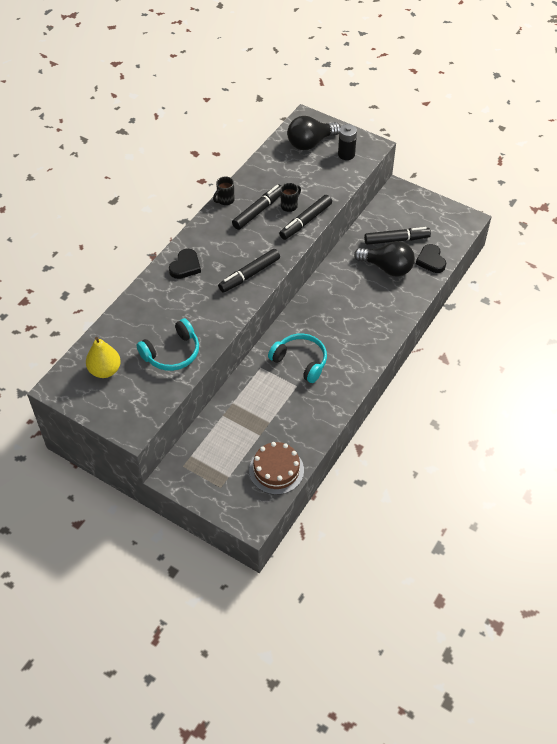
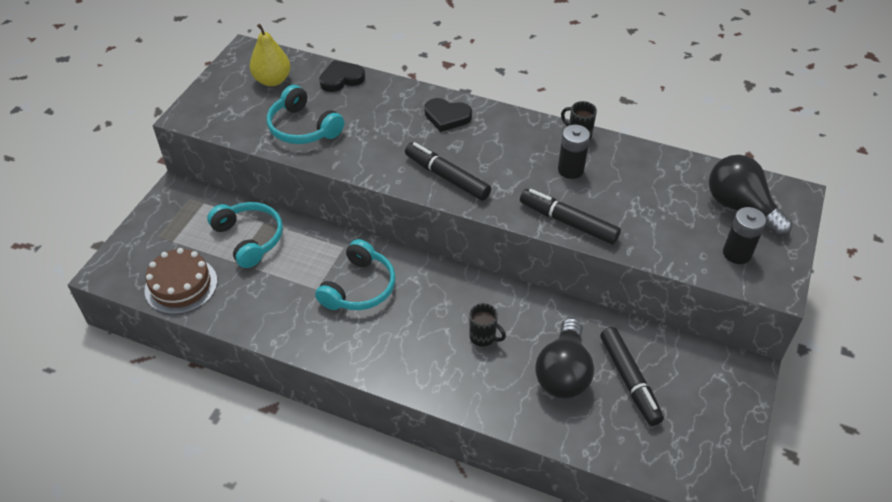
camera: 80 degrees right, 5 degrees down
(238, 425) = (249, 238): none -> turquoise headphones
(258, 211) = (570, 170): black marker -> black battery
(289, 206) = (594, 201): black mug -> black mug (483, 337)
(431, 260) = (600, 434): black heart -> black heart (341, 79)

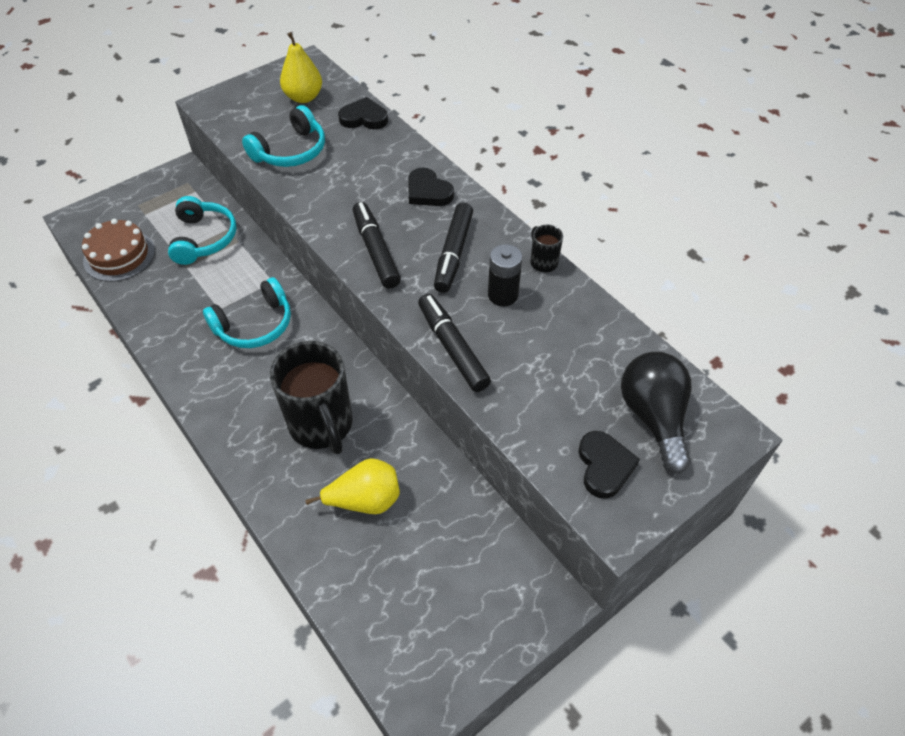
camera: 30 degrees right, 5 degrees up
(303, 128) = (291, 151): turquoise headphones -> turquoise headphones turned 120 degrees counterclockwise
(483, 337) = (322, 426): black mug -> black mug, size x2.25
(563, 373) = (365, 500): black light bulb -> yellow pear
(629, 380) = (423, 542): black marker -> black marker (453, 253)
(737, 253) = (604, 466): black battery -> black heart

